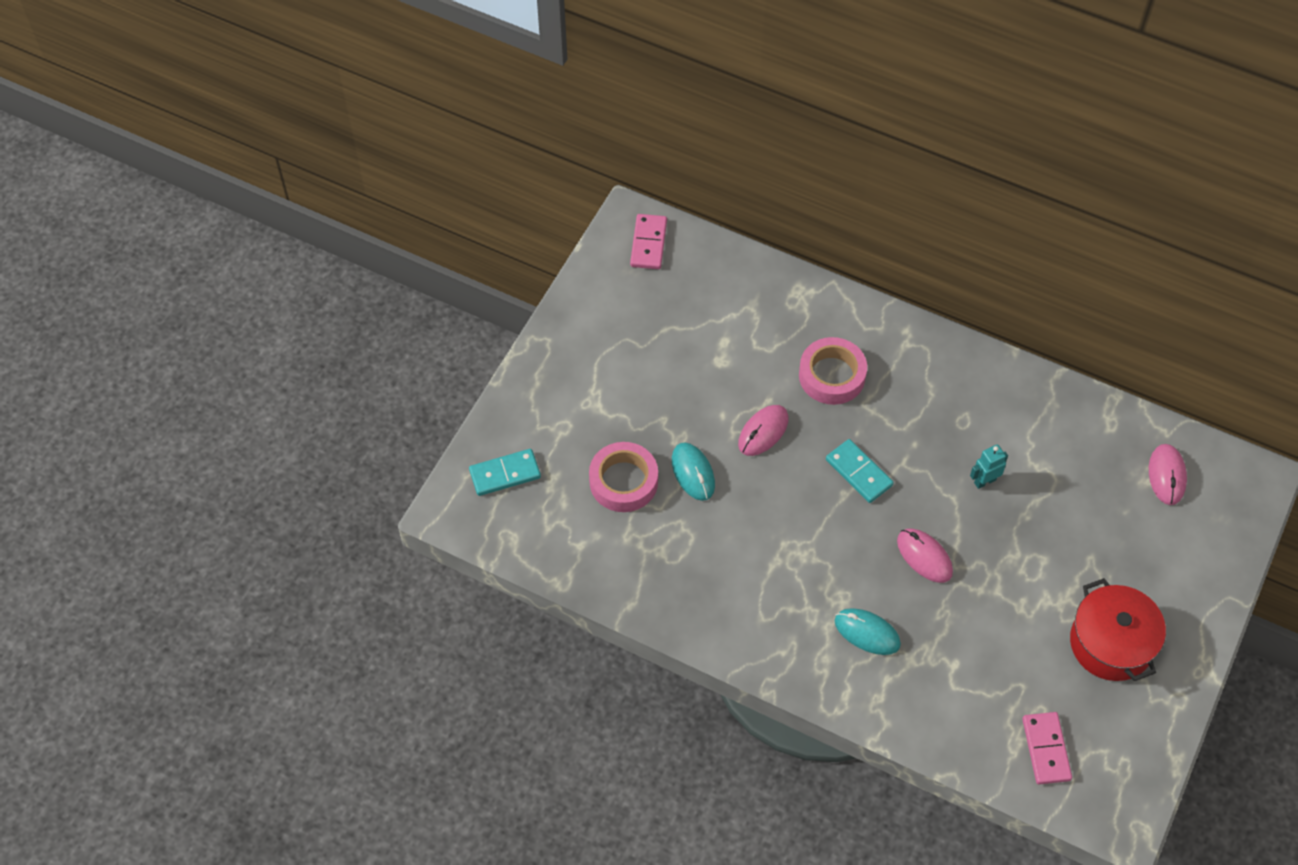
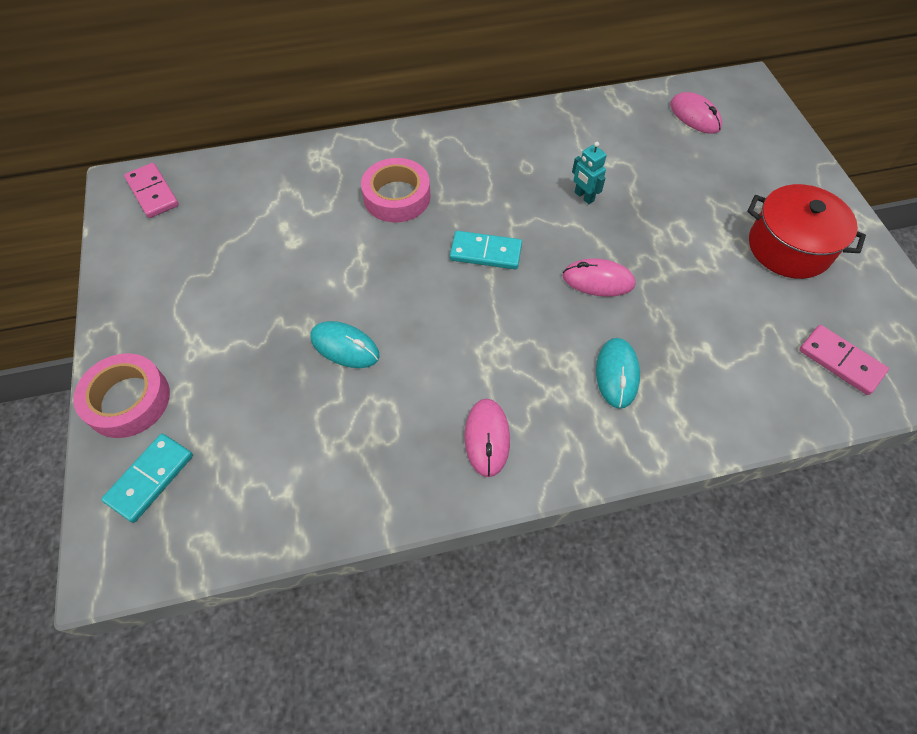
camera: 40 degrees left, 0 degrees up
(623, 481) = (284, 399): pink tape -> pink tape (128, 400)
(763, 432) = (378, 273): pink mouse -> pink mouse (487, 438)
(867, 633) = (617, 374): turquoise mouse -> turquoise mouse turned 75 degrees counterclockwise
(984, 481) = (584, 197): turquoise robot -> turquoise robot turned 60 degrees counterclockwise

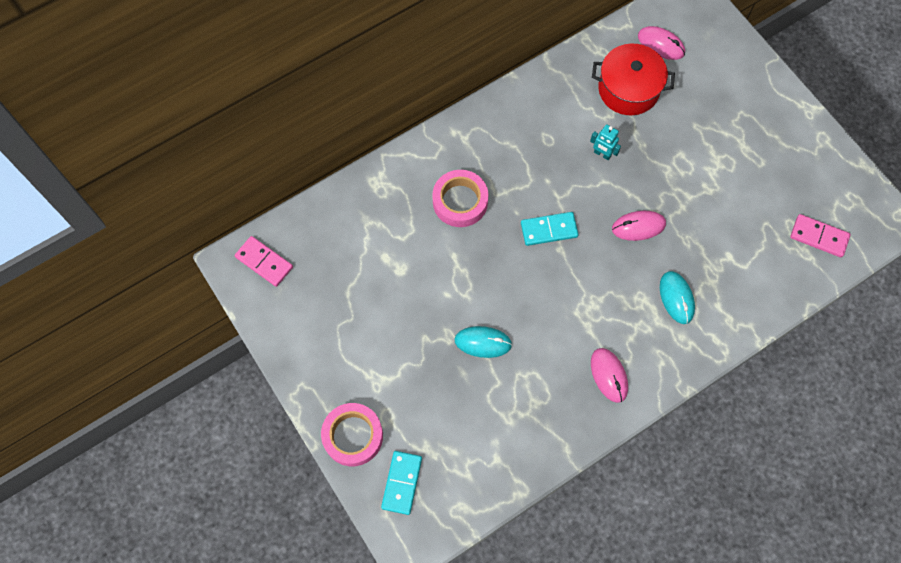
camera: 20 degrees left, 10 degrees up
(789, 247) = (763, 152): red pot -> red pot (628, 89)

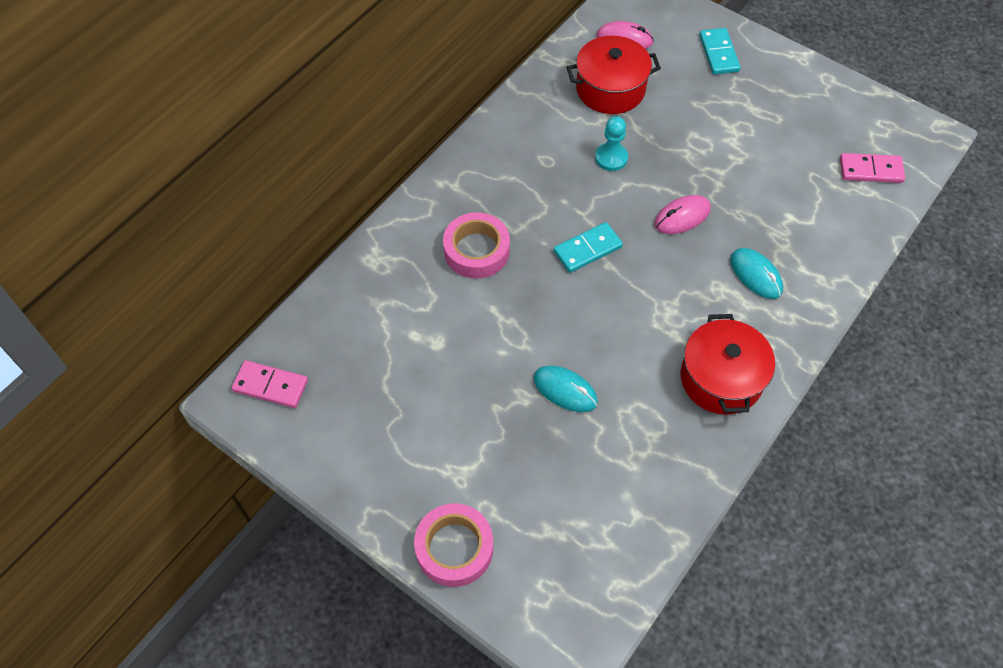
camera: 20 degrees left, 10 degrees down
(401, 483) = (535, 582): turquoise domino -> turquoise domino (718, 53)
(483, 342) = (565, 390): turquoise mouse -> turquoise mouse turned 45 degrees clockwise
(602, 154) = (611, 158): turquoise robot -> turquoise pawn
(609, 375) = (721, 378): pink mouse -> red pot

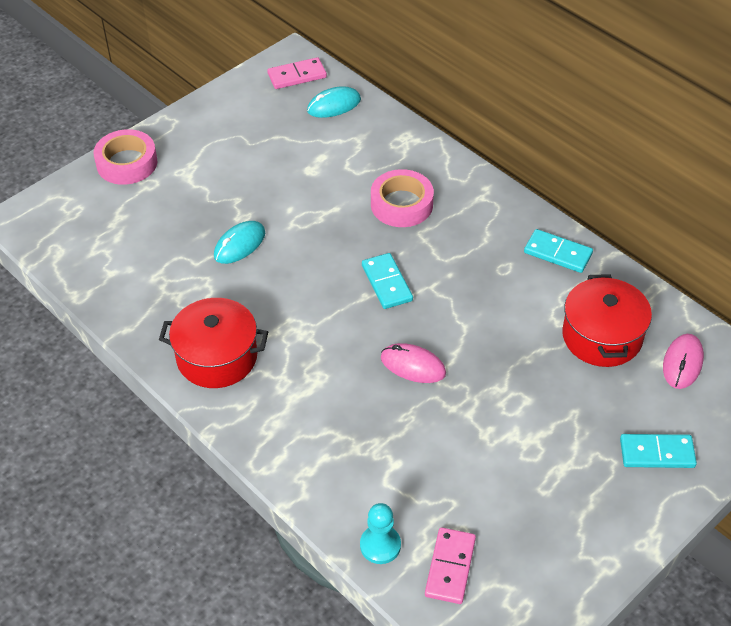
camera: 100 degrees right, 10 degrees down
(270, 386) = (297, 75): pink domino -> pink domino turned 45 degrees clockwise
(519, 123) = (557, 253): none -> turquoise domino
(611, 158) = (501, 320): turquoise pawn -> turquoise pawn (380, 545)
(682, 217) = (413, 366): pink mouse -> pink mouse turned 45 degrees counterclockwise
(756, 275) = (326, 413): turquoise mouse -> turquoise mouse (334, 105)

